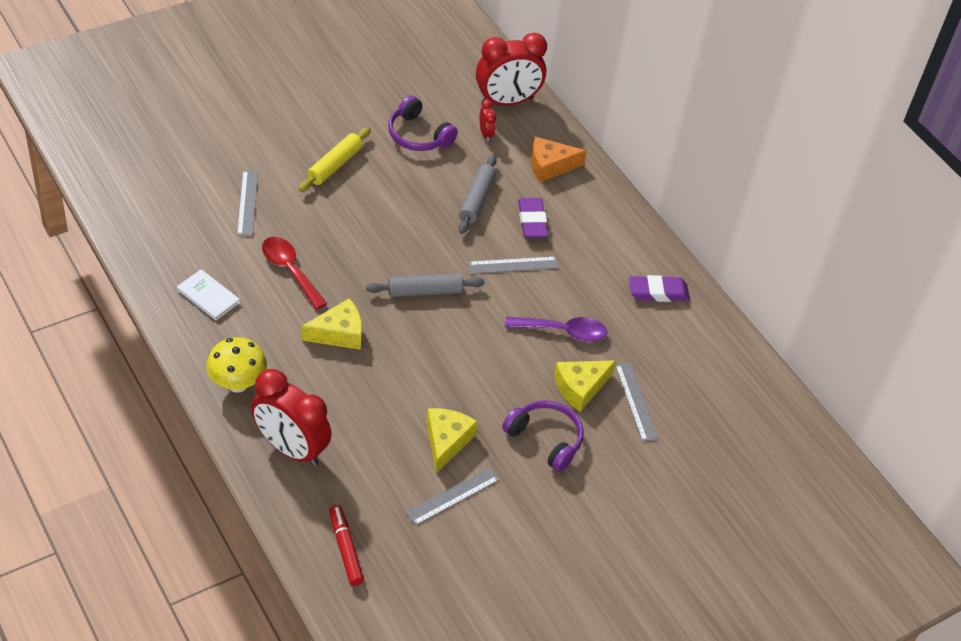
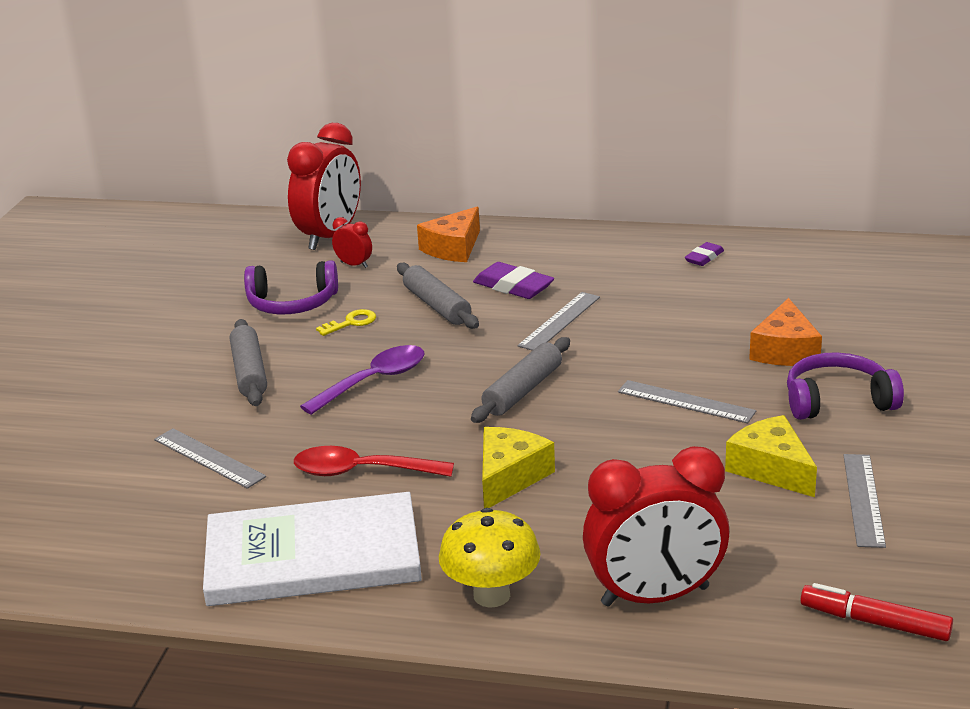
camera: 40 degrees left, 20 degrees down
(208, 296) = (313, 556): white book -> white book, size x2.19
(335, 165) = (249, 372): yellow rolling pin -> grey rolling pin
(423, 174) = (351, 323): none -> yellow key
(563, 331) = (692, 329): purple spoon -> purple spoon (374, 381)
(580, 388) = (785, 350): yellow cheese -> orange cheese
(636, 401) = (841, 326): grey ruler -> grey ruler (685, 402)
(658, 292) = (704, 257): purple eraser -> purple eraser, size x0.60

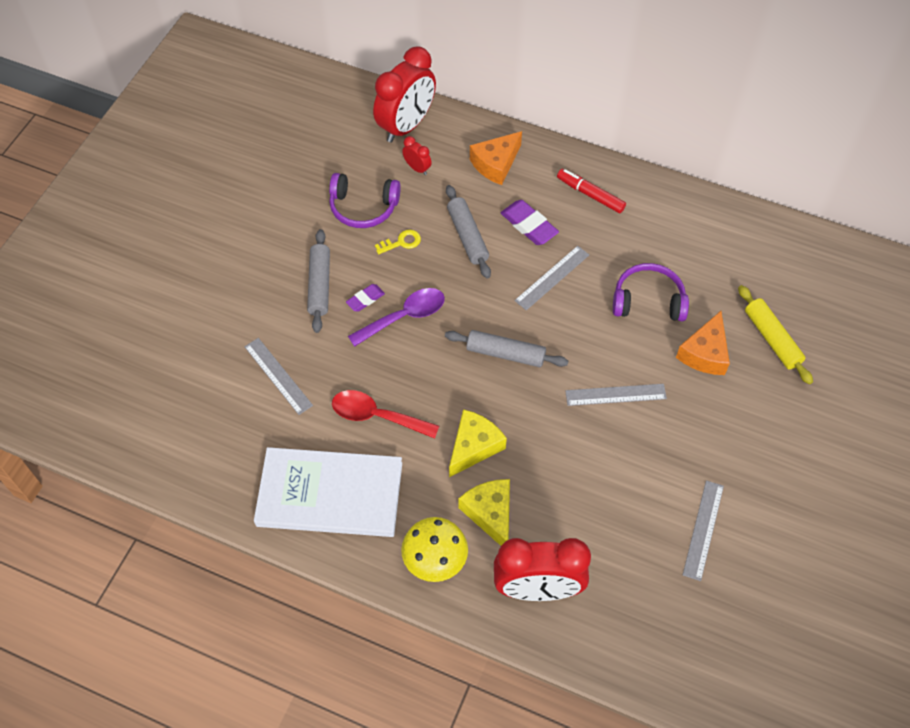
camera: 10 degrees right, 30 degrees up
(523, 390) = (505, 353): grey rolling pin -> grey rolling pin turned 60 degrees clockwise
(685, 402) = (615, 395): grey ruler -> grey ruler turned 45 degrees counterclockwise
(704, 257) = (681, 222): purple eraser -> purple eraser (365, 299)
(771, 469) = (652, 482): yellow cheese -> yellow cheese (490, 513)
(837, 401) = (722, 420): purple headphones -> purple headphones (648, 301)
(863, 326) = (772, 339): none -> yellow rolling pin
(874, 622) = (668, 648): red marker -> red marker (590, 195)

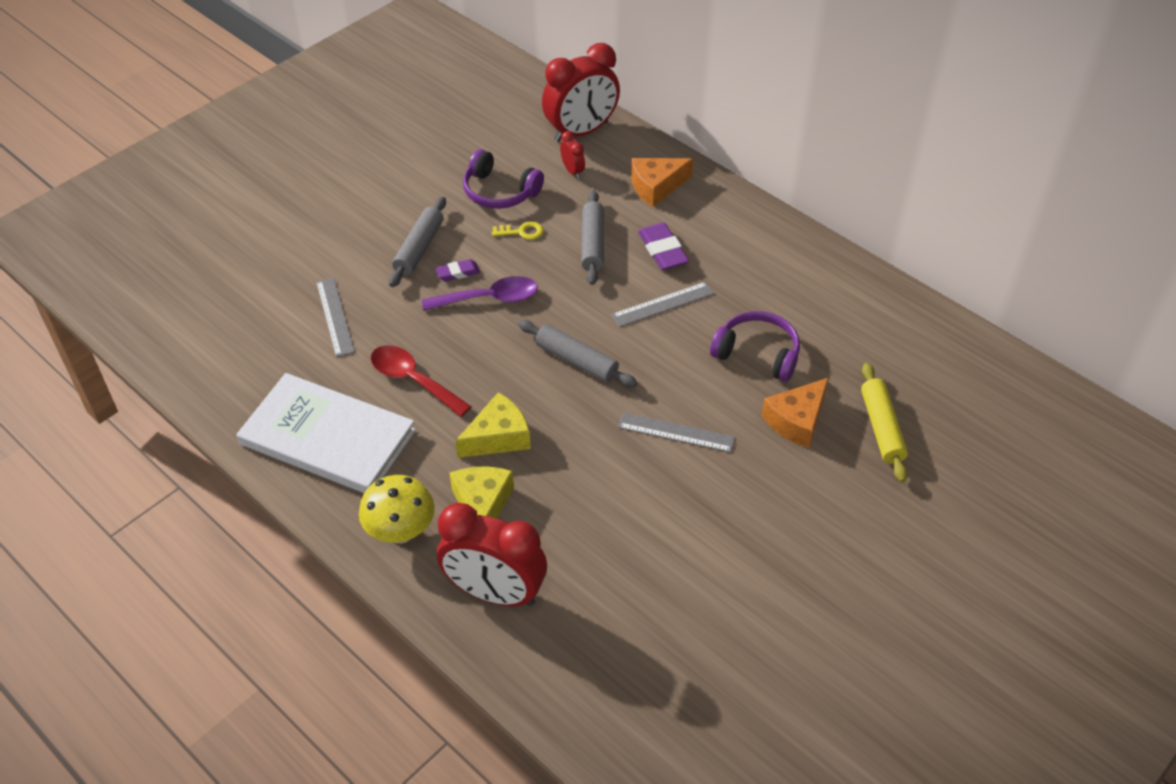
camera: 20 degrees right, 10 degrees down
(590, 195) = (743, 239): red marker -> none
(703, 530) = (708, 593): grey ruler -> none

